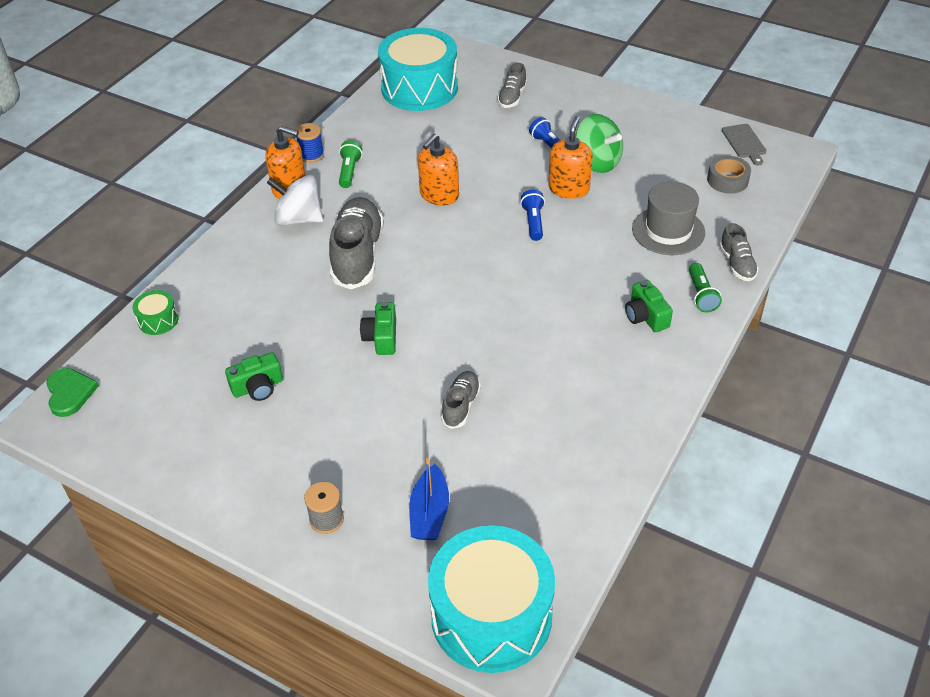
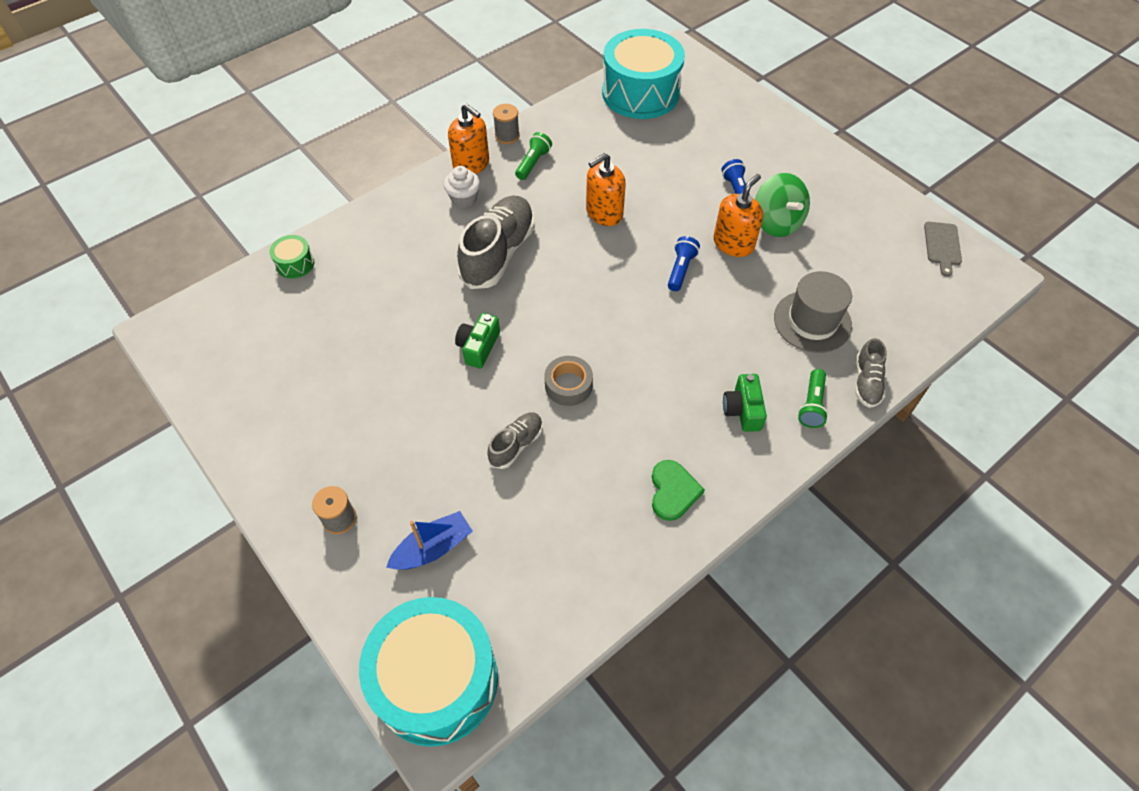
camera: 20 degrees right, 10 degrees up
(70, 393) = (190, 311): green heart -> green heart (673, 491)
(258, 387) = (346, 360): green camera -> none
(298, 219) = (464, 199): white spinning top -> white cupcake
(311, 155) = (507, 136): blue spool -> grey spool
(429, 513) = (433, 548): blue boat -> blue boat turned 150 degrees counterclockwise
(512, 97) = (725, 127): grey shoe -> none
(727, 180) = (903, 283): grey tape -> grey tape (568, 385)

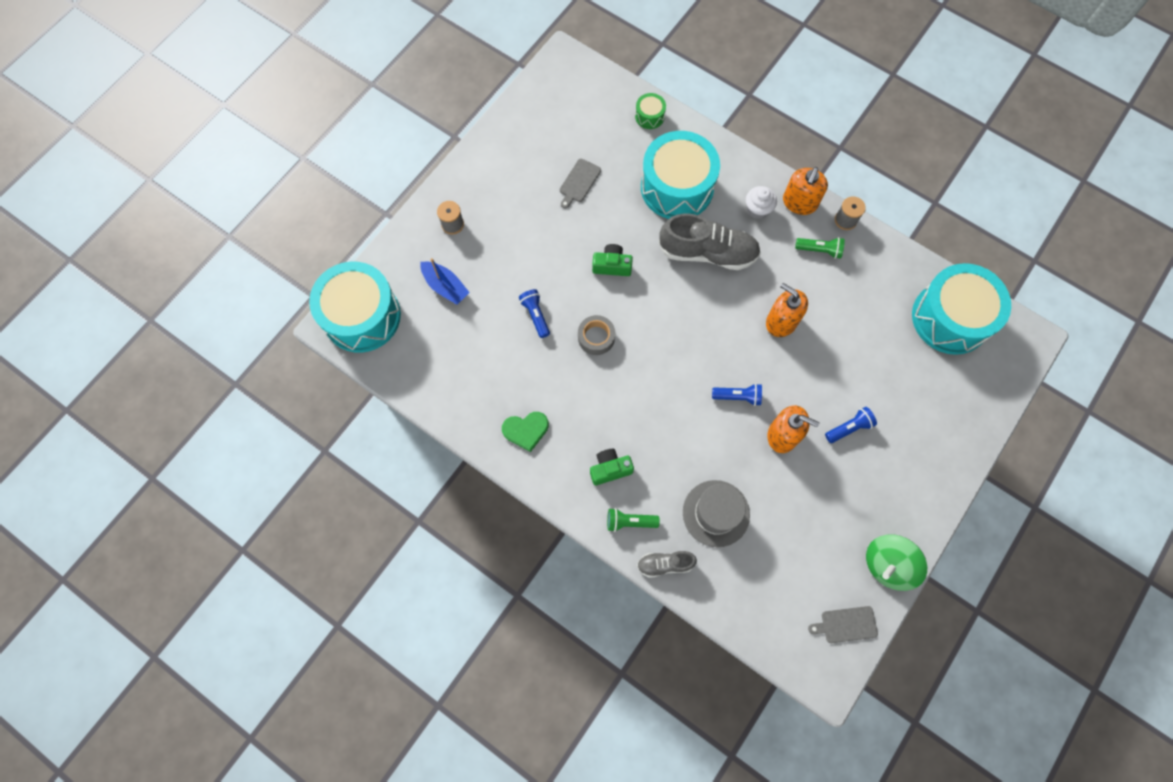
camera: 75 degrees right, 15 degrees up
(348, 355) = (579, 182): none -> grey cutting board
(403, 261) = (677, 187): none -> turquoise drum
(516, 445) = (536, 315): grey shoe -> blue flashlight
(776, 222) = (822, 469): green spinning top -> green spinning top (888, 564)

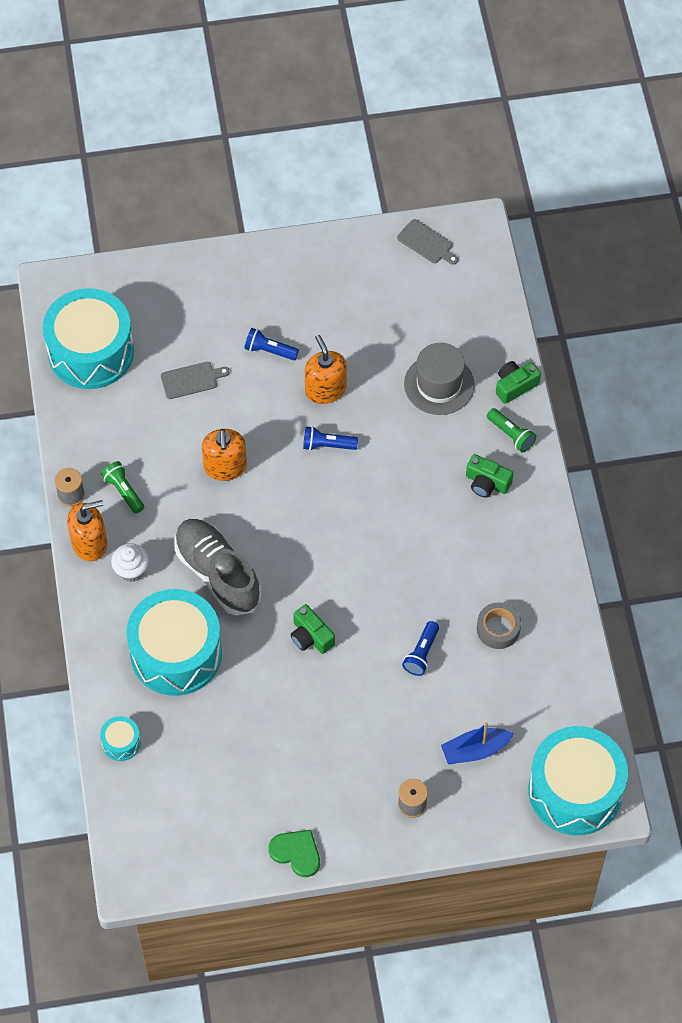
camera: 135 degrees left, 10 degrees down
(445, 286) = (475, 750): blue boat -> blue boat turned 105 degrees counterclockwise
(526, 430) = (524, 569): green heart -> green heart (296, 853)
(579, 182) = (256, 739): grey cutting board -> grey cutting board (191, 380)
(596, 337) = (390, 590): grey tape -> grey tape (498, 629)
(649, 116) = (121, 742): green drum -> turquoise drum
(665, 564) = (515, 386): grey shoe -> green camera
(738, 397) = (327, 445): blue flashlight -> blue flashlight turned 45 degrees counterclockwise
(888, 564) = (353, 249): green spinning top -> none

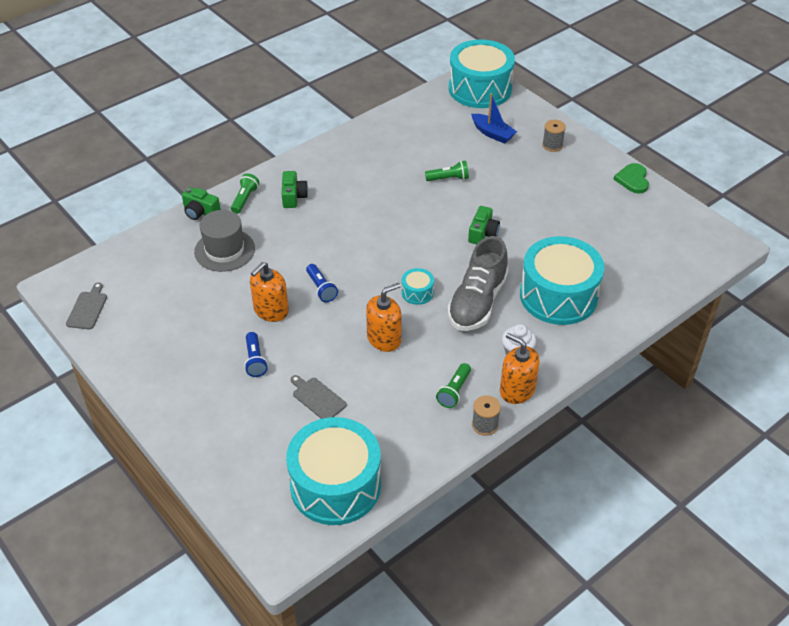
camera: 120 degrees left, 15 degrees down
(121, 742) = (649, 293): turquoise drum -> turquoise drum (417, 292)
(421, 653) = (448, 178): blue flashlight -> green flashlight
(498, 629) = (401, 153): grey tape -> none

